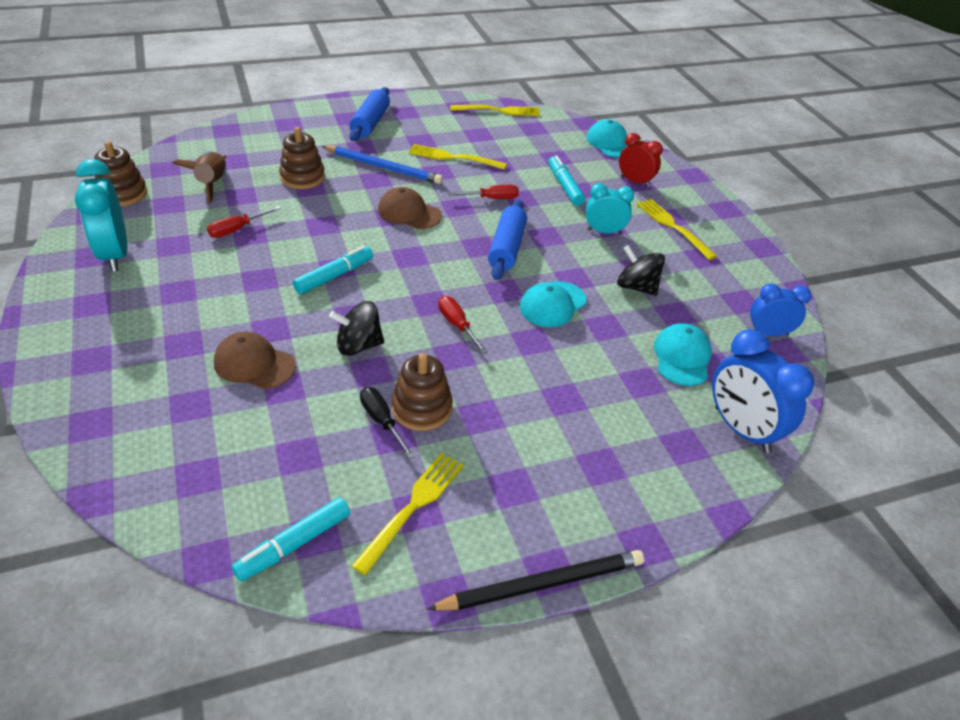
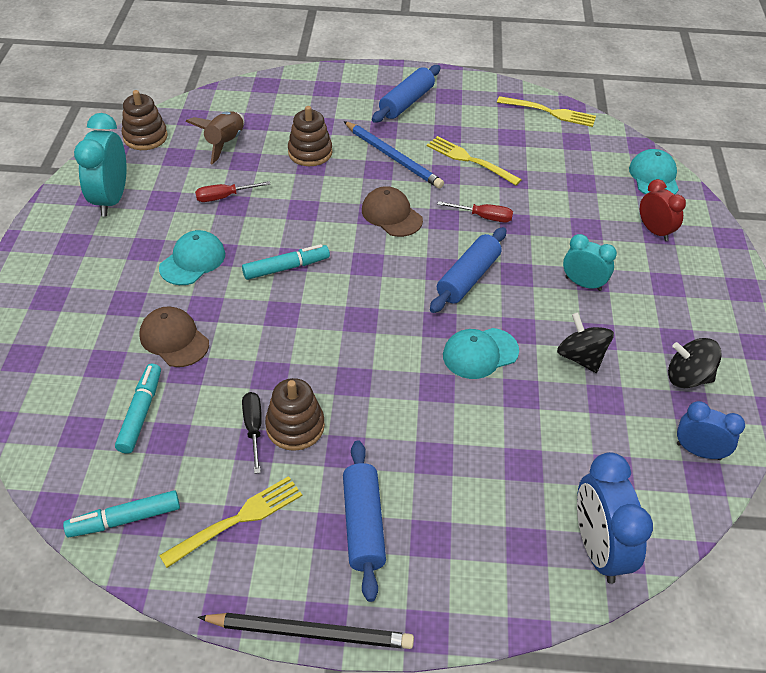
camera: 25 degrees right, 5 degrees up
(358, 345) = (271, 346): black spinning top -> black spinning top (687, 377)
(457, 325) = (373, 350): red screwdriver -> none
(535, 473) = (363, 525): none -> blue rolling pin
(564, 186) = (570, 219): turquoise marker -> turquoise marker (141, 413)
(673, 227) = (665, 296): yellow fork -> none
(682, 357) = (582, 450): turquoise cap -> turquoise cap (193, 261)

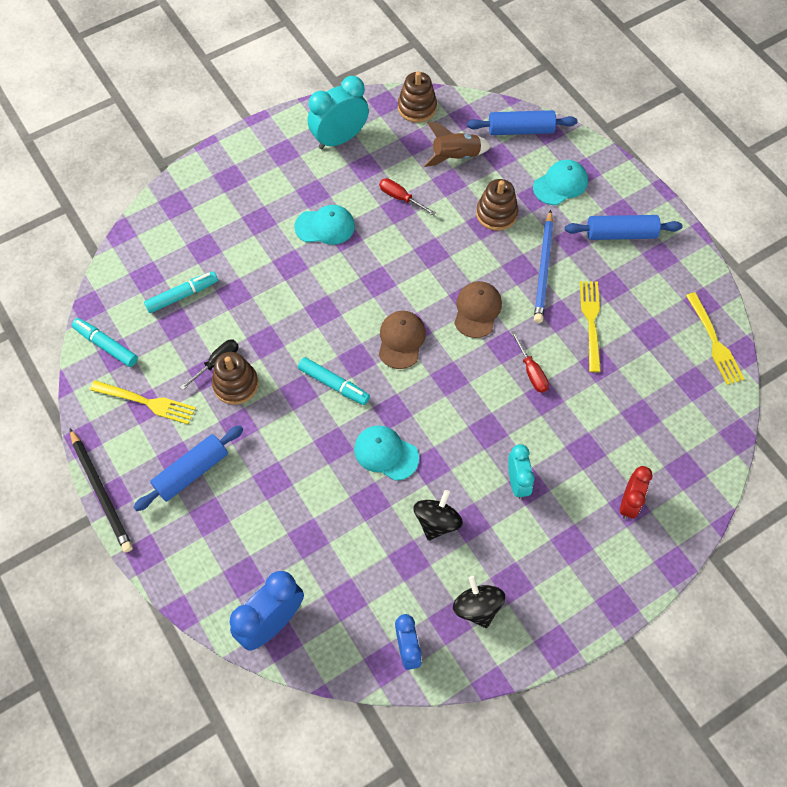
camera: 55 degrees right, 15 degrees up
(174, 339) = (251, 268): brown cap -> brown cap (401, 340)
(286, 267) = (366, 283): turquoise marker -> turquoise marker (334, 384)
(468, 278) = (454, 401): blue rolling pin -> blue rolling pin (520, 130)
(654, 177) = (702, 468): turquoise cap -> turquoise cap (560, 184)

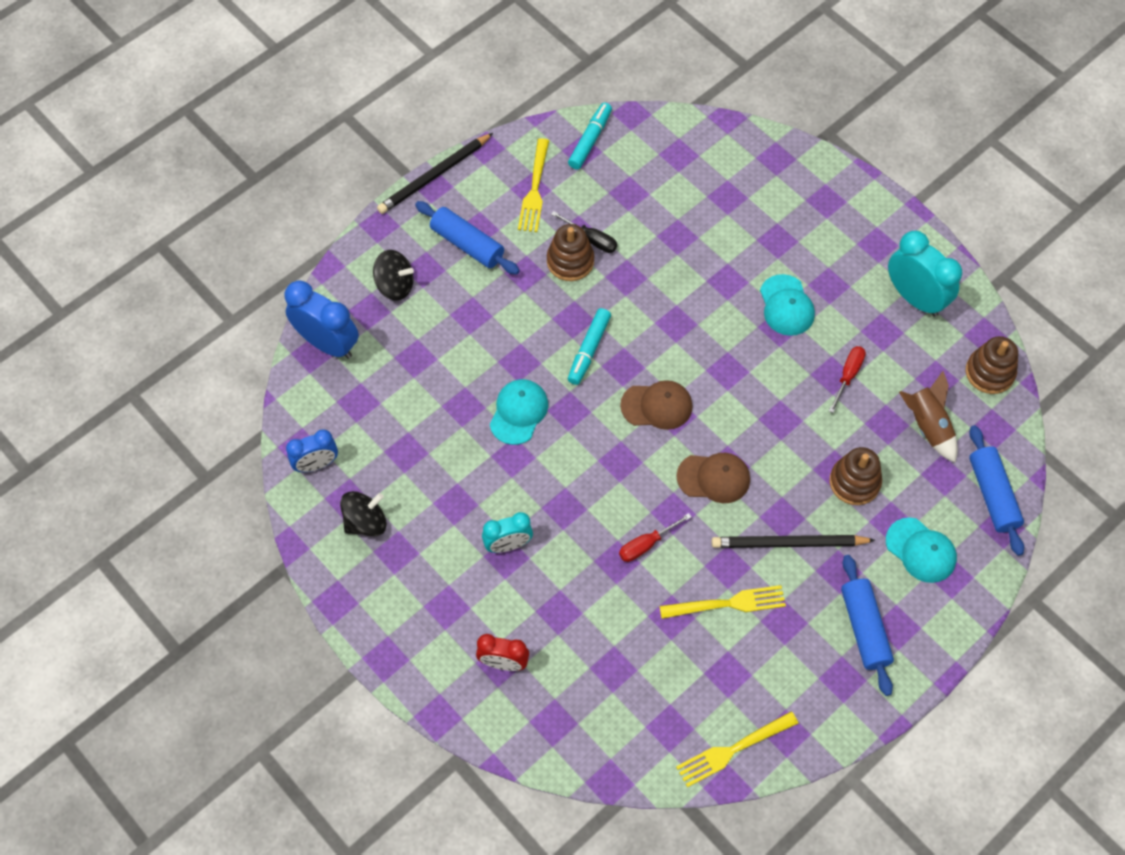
camera: 80 degrees right, 0 degrees up
(182, 295) = (663, 191): turquoise marker -> none
(437, 522) = (451, 472): black spinning top -> black spinning top (395, 285)
(543, 269) = (788, 543): blue pencil -> black pencil

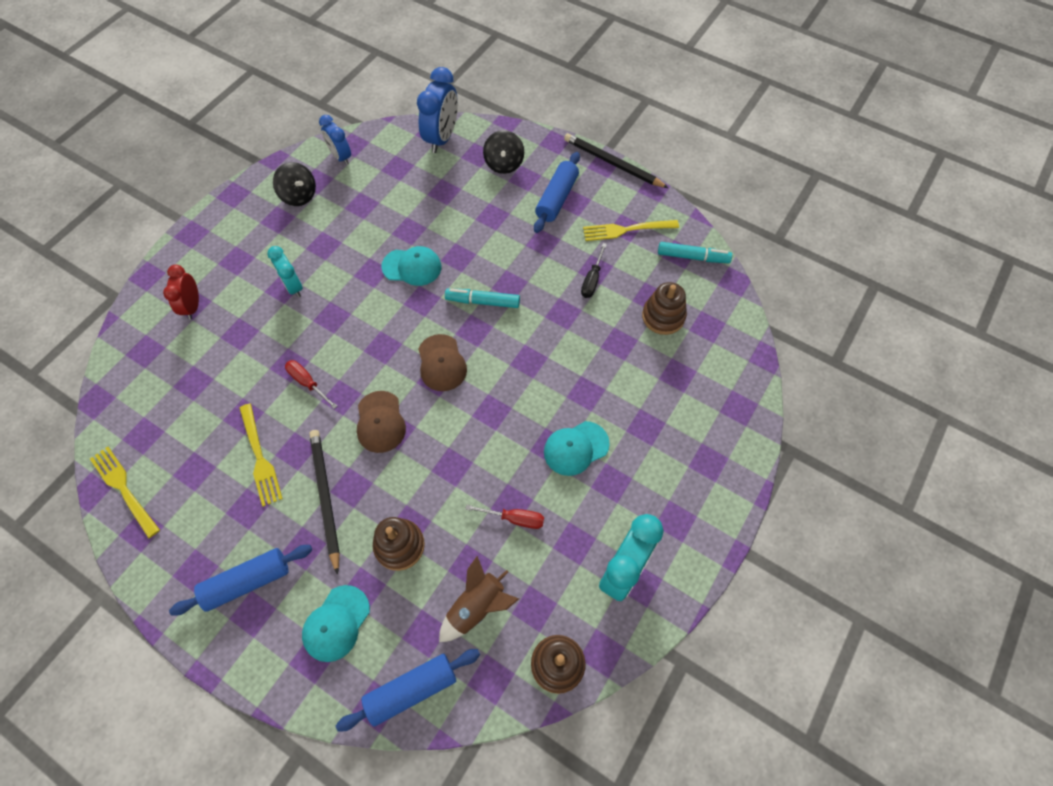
camera: 75 degrees right, 0 degrees up
(570, 261) = (565, 270): brown stacking toy -> brown stacking toy (663, 316)

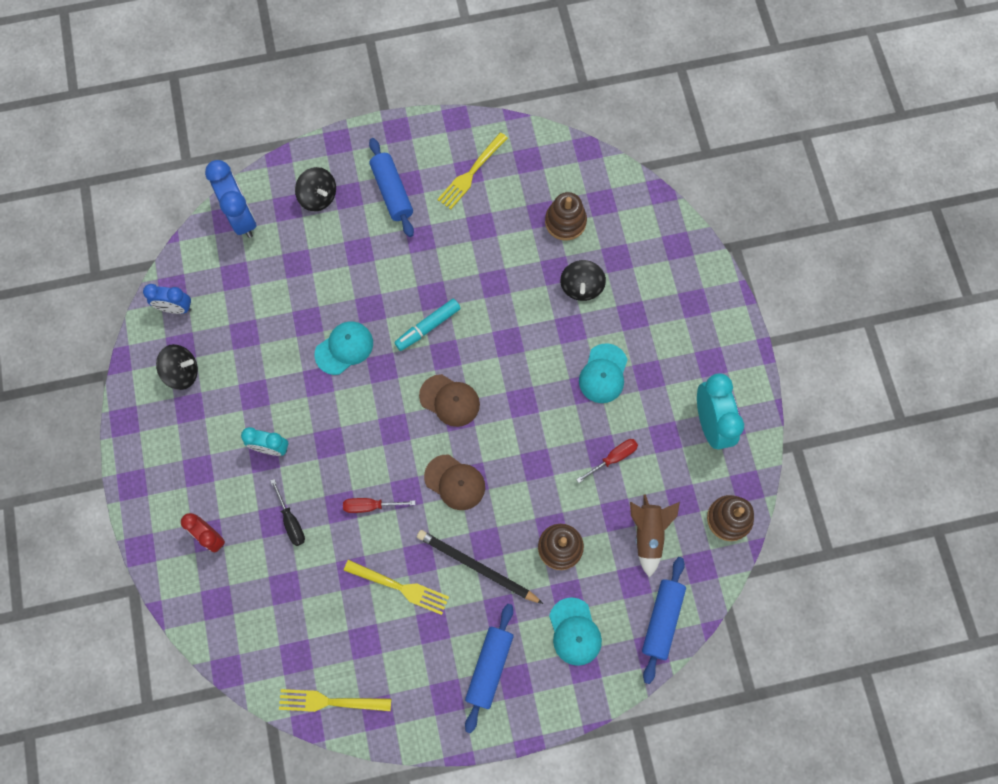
camera: 45 degrees left, 10 degrees up
(592, 280) = (488, 237): black screwdriver -> black screwdriver (291, 521)
(612, 163) = (403, 123): black pencil -> none
(626, 371) = (581, 287): none -> black spinning top
(693, 257) = (540, 154): turquoise marker -> none

